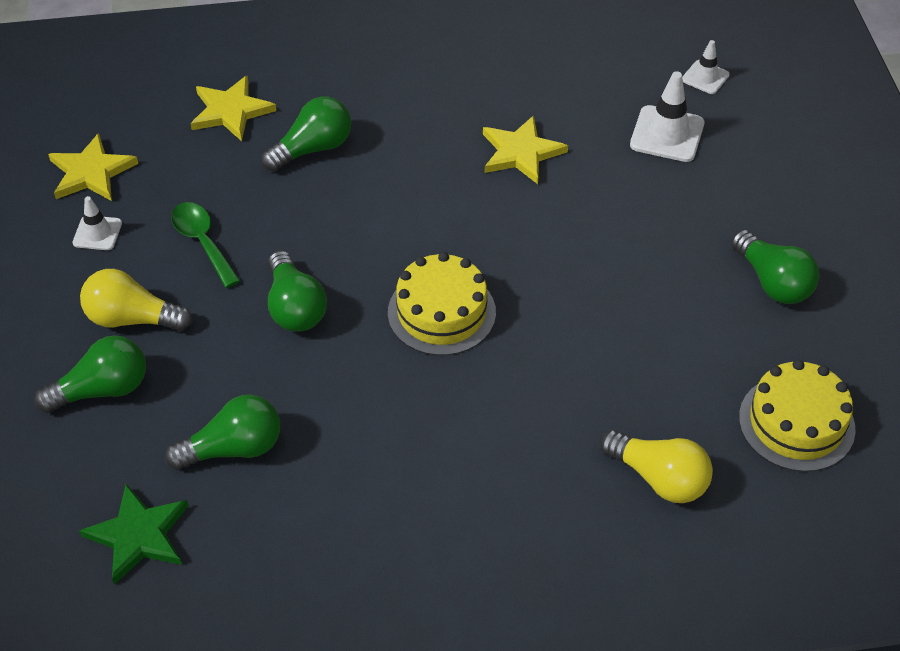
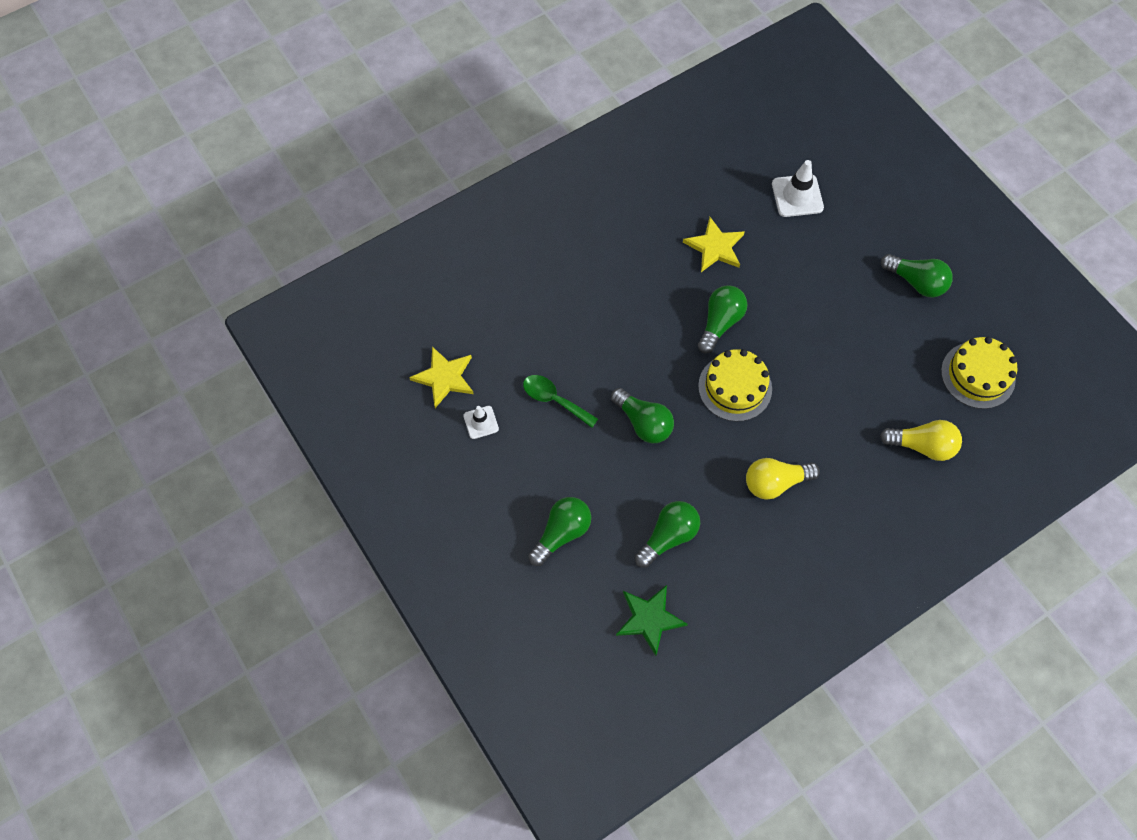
camera: 25 degrees left, 15 degrees up
(132, 319) = (546, 475): yellow light bulb -> yellow light bulb (775, 482)
(231, 111) = (506, 290): yellow star -> none
(313, 149) = (580, 298): green light bulb -> green light bulb (720, 323)
(705, 77) = (797, 140): white traffic cone -> none

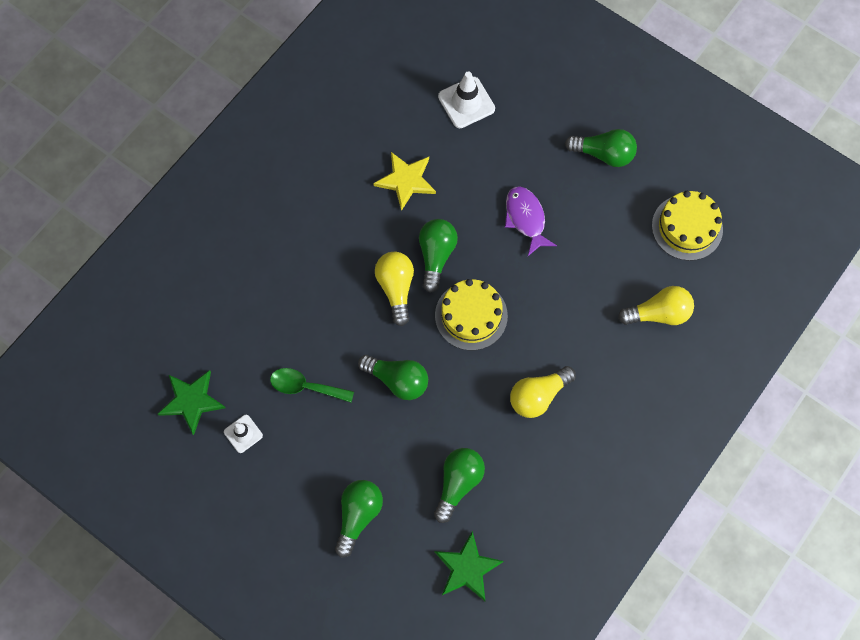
camera: 20 degrees left, 5 degrees up
(444, 377) = (191, 401): yellow star -> green star
(671, 340) = (396, 288): none -> yellow light bulb
(819, 317) = (526, 218): none -> purple fish

